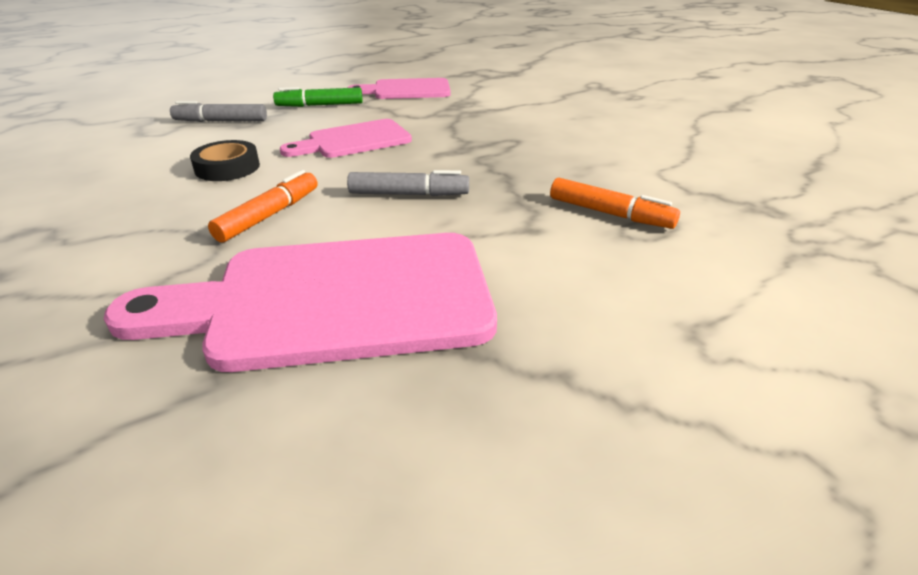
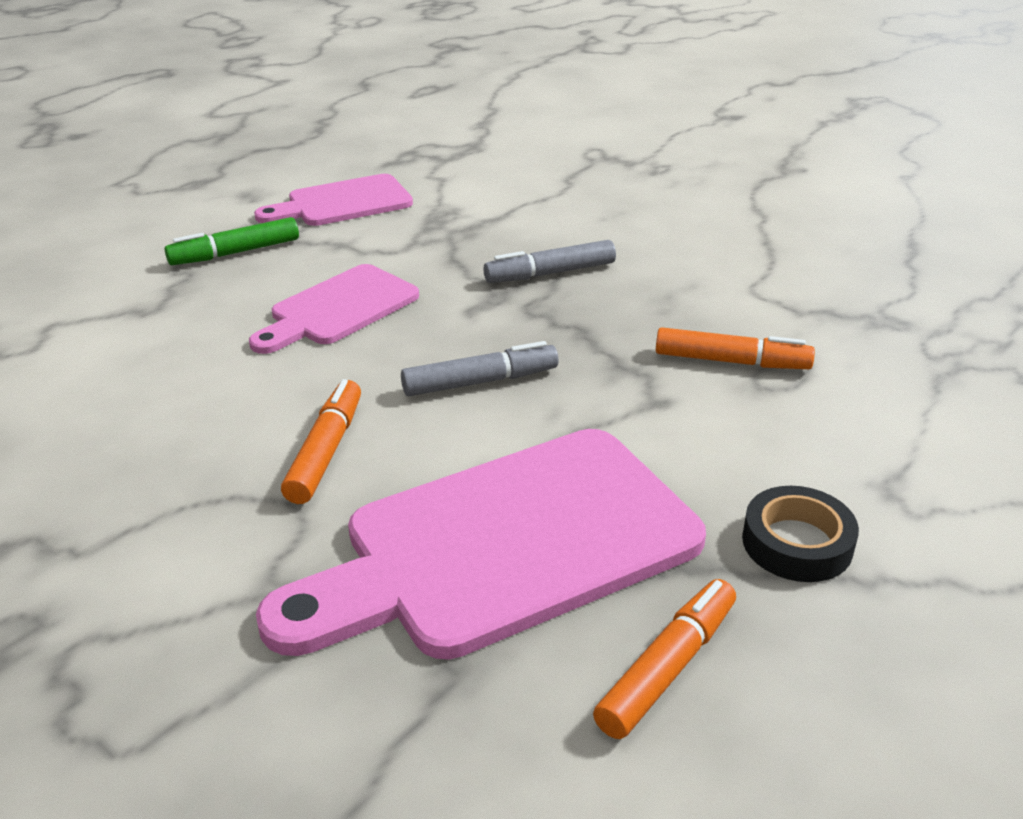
camera: 20 degrees left, 0 degrees up
(221, 121) = (106, 308): grey marker -> grey marker (550, 273)
(227, 167) = (196, 388): black tape -> black tape (797, 543)
(385, 429) = (667, 667): none -> orange marker

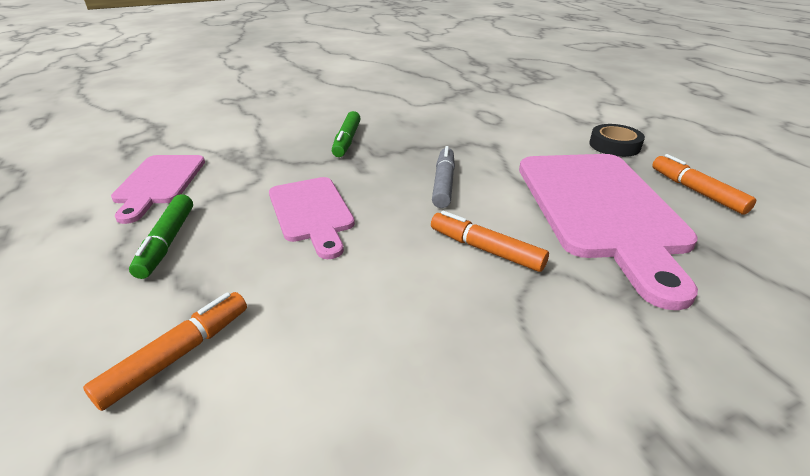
camera: 65 degrees left, 0 degrees up
(550, 273) = (347, 140): grey marker -> green marker
(731, 361) = (472, 123): orange marker -> orange marker (178, 355)

